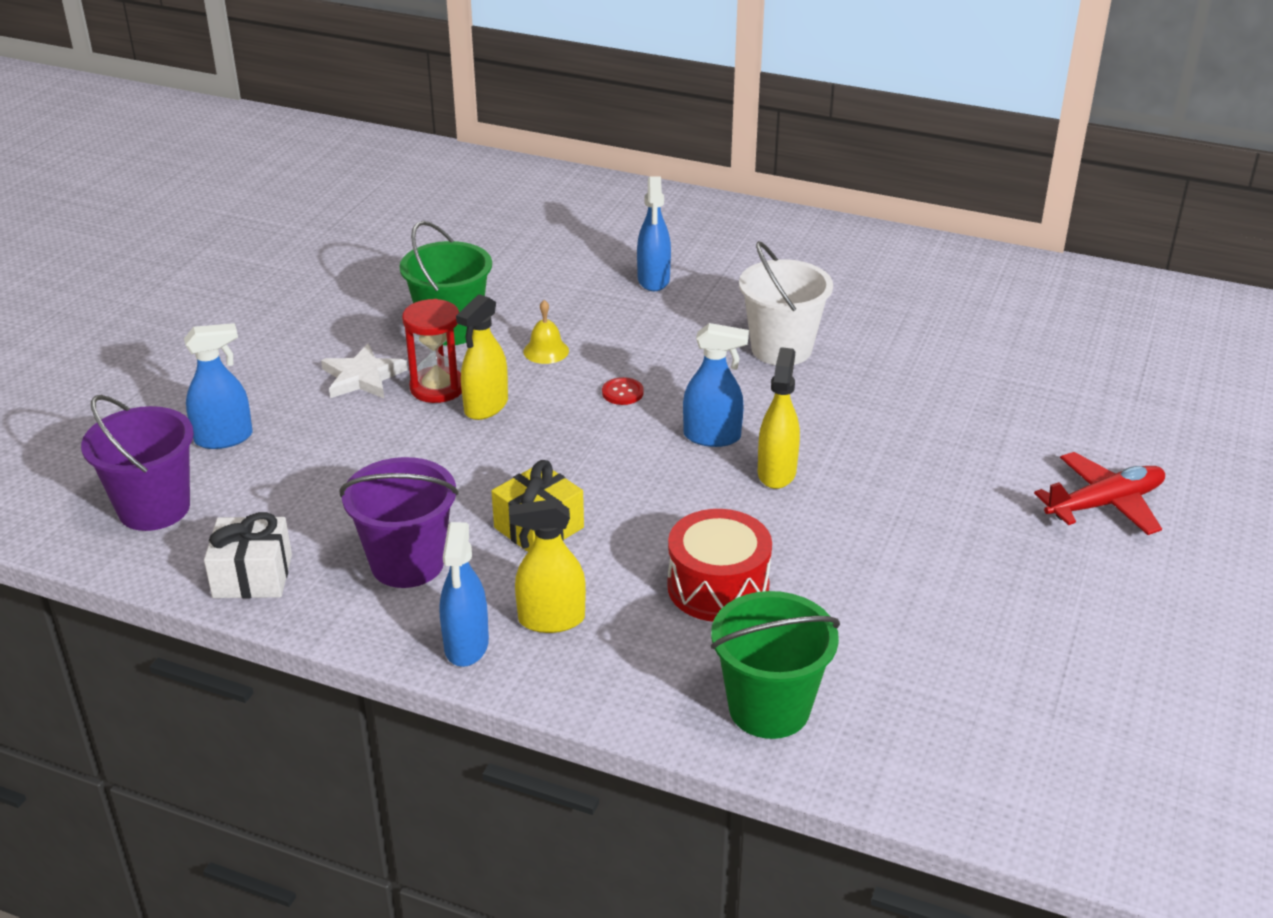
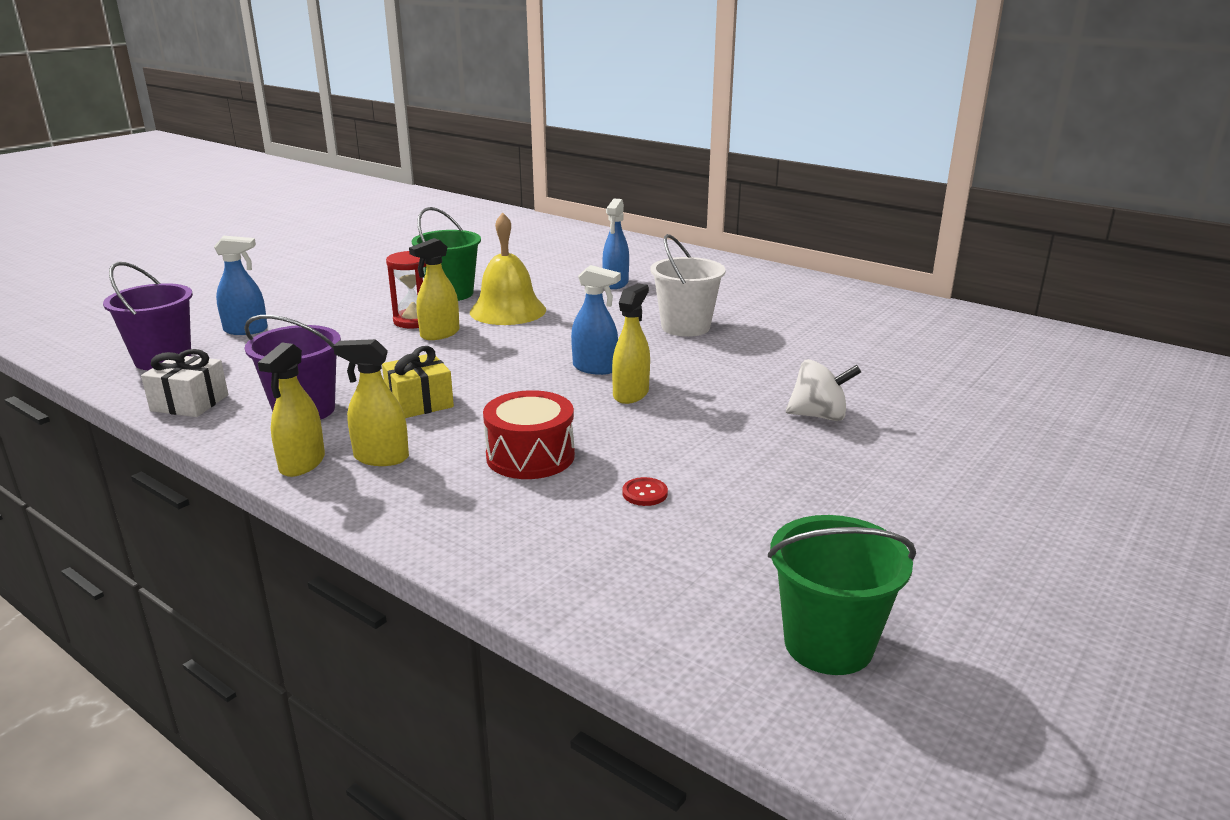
camera: 15 degrees right, 10 degrees down
(363, 377) = (368, 310): white star -> none
(466, 645) = (302, 464): blue spray bottle -> yellow spray bottle
(546, 351) = (508, 310): yellow bell -> yellow bell, size x2.19
(622, 393) = (545, 337): red button -> red button (645, 493)
(769, 708) = (511, 542): green bucket -> green bucket (828, 644)
(997, 472) = (819, 416): none -> white spinning top
(1105, 504) = (906, 447): red plane -> none

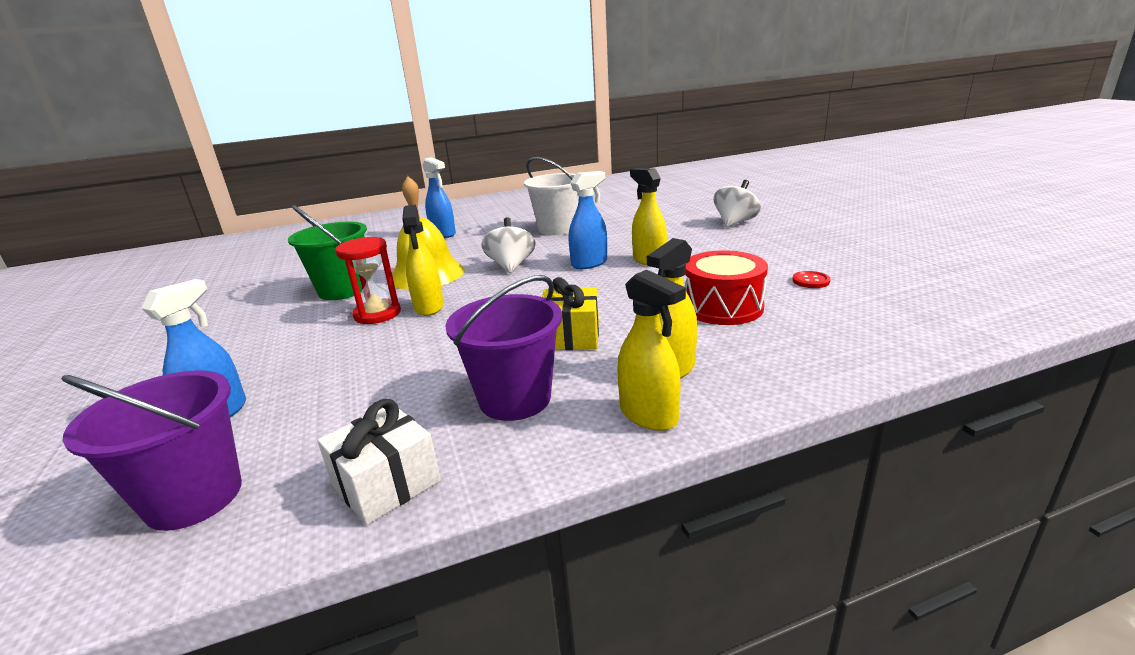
camera: 55 degrees left, 0 degrees up
(557, 336) = (511, 266): none -> white spinning top
(828, 644) = (1020, 269): green bucket -> none

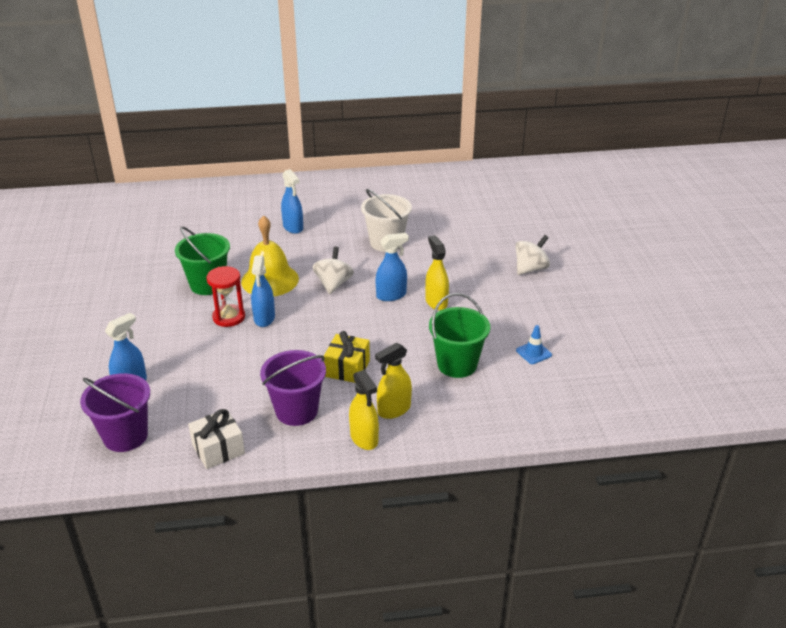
camera: 10 degrees right, 10 degrees up
(429, 307) = (264, 318): yellow spray bottle -> blue spray bottle
(722, 307) = (457, 364): red drum -> green bucket
(810, 281) = (533, 353): red button -> blue traffic cone

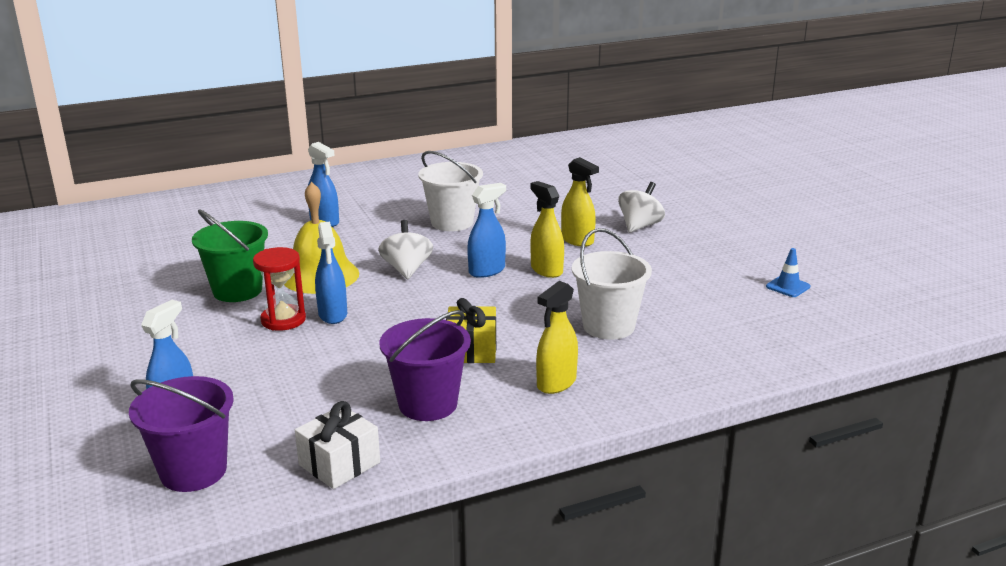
camera: 15 degrees left, 10 degrees down
(364, 438) = (535, 419): yellow spray bottle -> yellow spray bottle (577, 240)
(457, 364) = (608, 326): green bucket -> white bucket
(533, 353) = (693, 302): blue traffic cone -> blue traffic cone (788, 286)

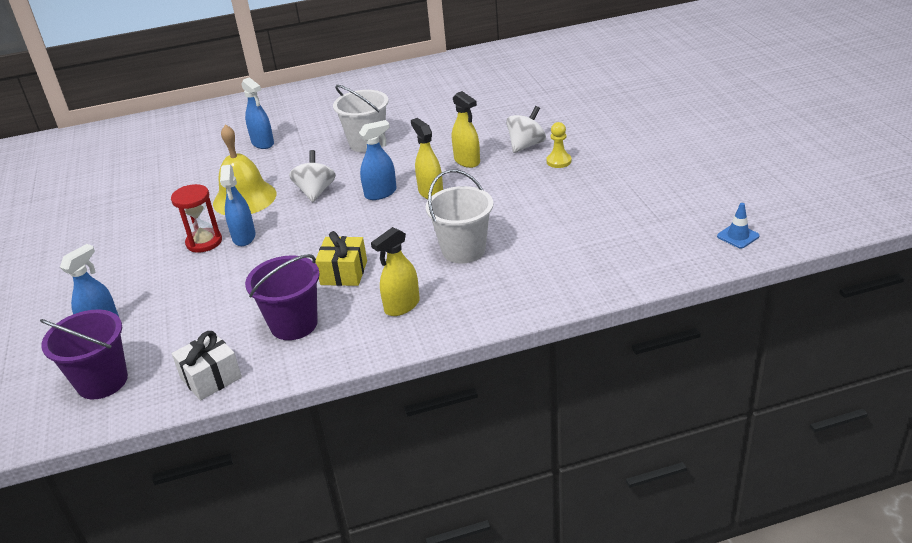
camera: 10 degrees right, 10 degrees up
(237, 291) = (176, 213): green bucket -> none
(683, 241) = (558, 161): none -> yellow pawn
(788, 286) = (633, 210): blue traffic cone -> blue traffic cone (738, 236)

